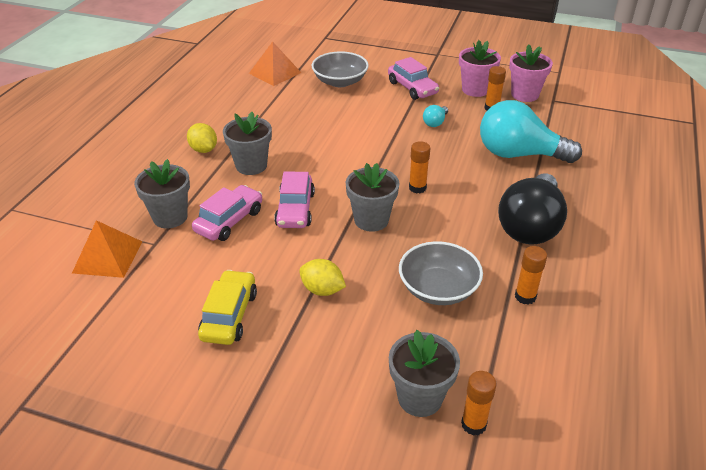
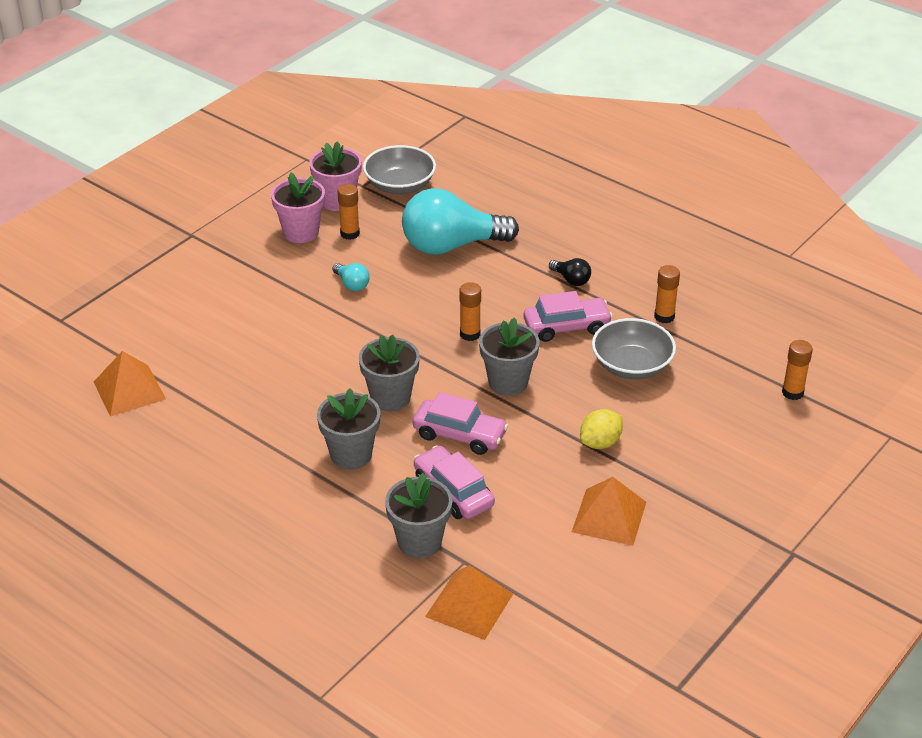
camera: 70 degrees left, 0 degrees up
(203, 150) = (288, 492): yellow lemon -> none
(229, 315) = (609, 516): yellow car -> orange pyramid
(340, 81) = (200, 335): grey bowl -> grey bowl (400, 185)
(412, 88) = (261, 279): pink car -> pink car (566, 327)
(420, 398) = (756, 414): grey flower pot -> grey flower pot (390, 397)
(519, 154) = (451, 246): turquoise light bulb -> turquoise light bulb turned 45 degrees clockwise
(530, 226) = (571, 280): black light bulb -> black light bulb, size x0.41

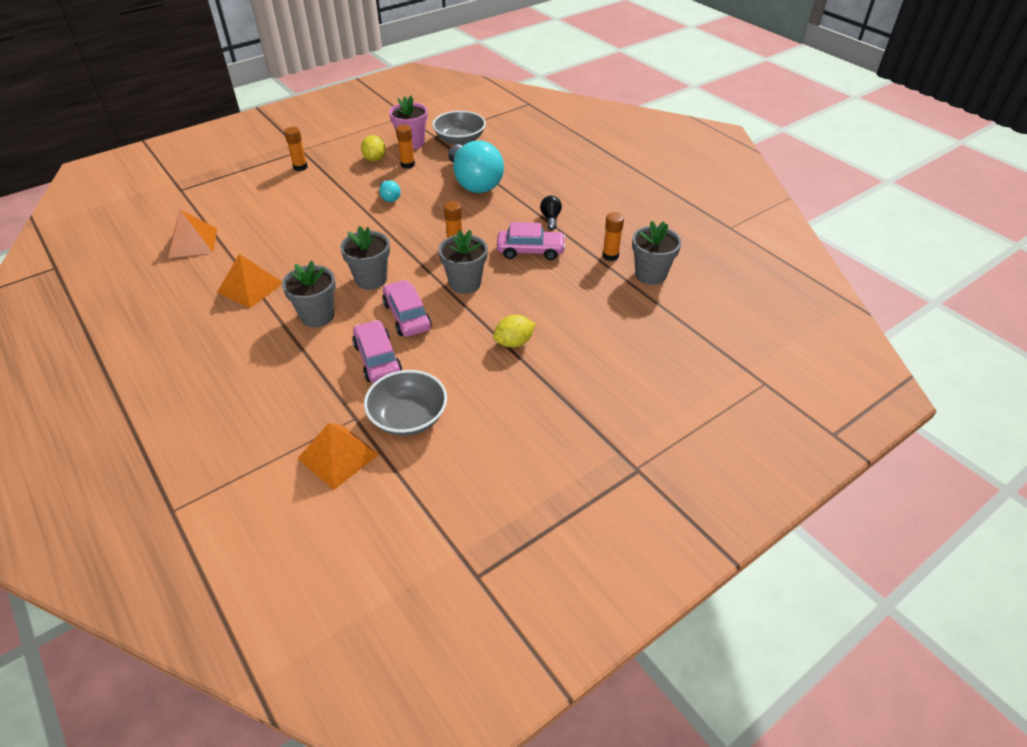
camera: 15 degrees right, 5 degrees up
(301, 232) = (375, 159): pink flower pot -> yellow lemon
(419, 542) = (329, 394): grey flower pot -> grey flower pot (650, 274)
(451, 246) = (474, 183): turquoise light bulb -> turquoise light bulb turned 120 degrees counterclockwise
(459, 435) = (407, 316): pink car -> pink car turned 150 degrees counterclockwise
(571, 280) = (550, 218): black light bulb -> black light bulb turned 150 degrees counterclockwise
(609, 516) = (492, 404): orange pyramid -> orange pyramid (250, 287)
(631, 366) = (567, 288): grey bowl -> grey bowl (408, 417)
(792, 393) = (691, 331): orange glue stick -> orange glue stick (300, 167)

